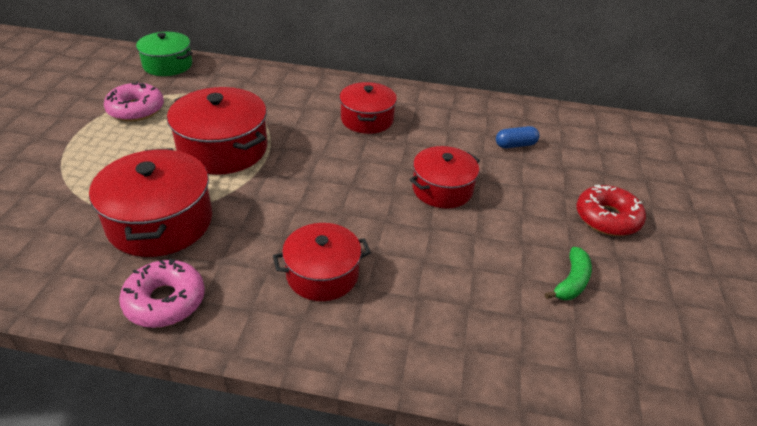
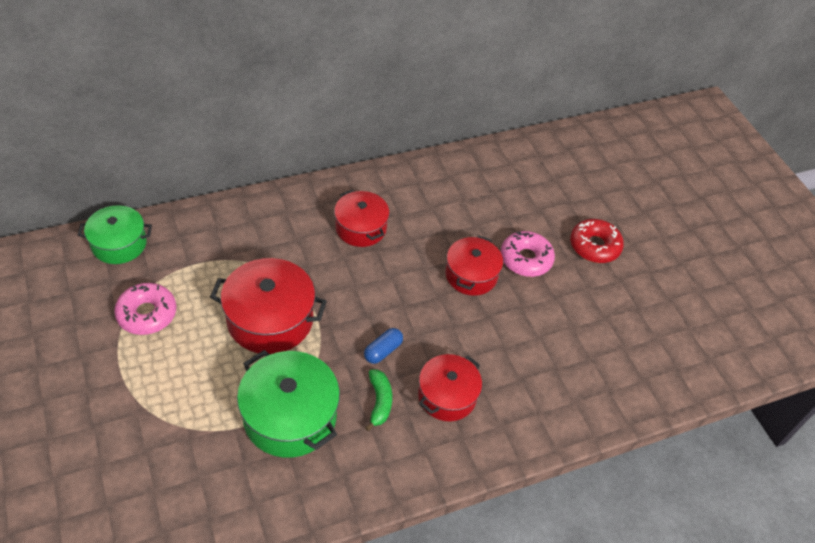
camera: 35 degrees left, 10 degrees up
(160, 222) = (290, 416): red pot -> green pot
(165, 301) = (360, 477): pink donut -> pink donut (525, 259)
(515, 145) = (492, 202): blue capsule -> blue capsule (383, 351)
(571, 281) = (603, 314): green banana -> green banana (379, 402)

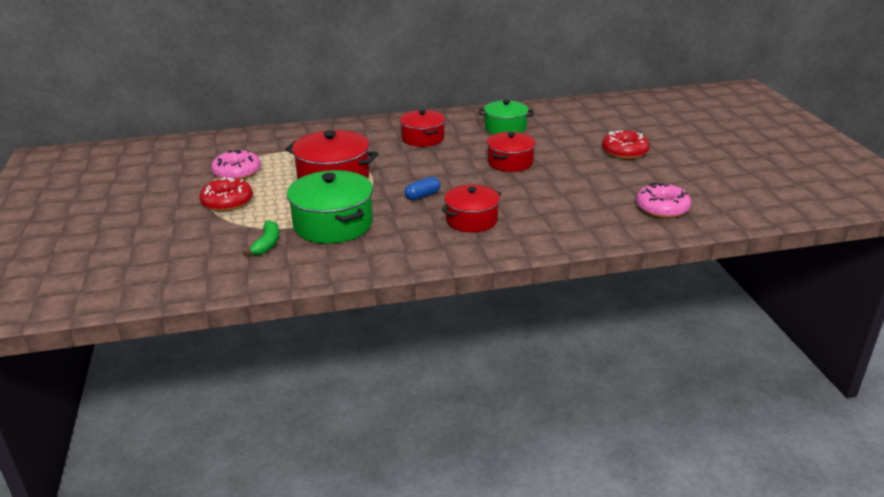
camera: 15 degrees right, 20 degrees down
(119, 244) = (228, 141): green pot -> green pot (505, 128)
(150, 379) = (227, 202): none -> red donut
(379, 402) = (411, 220): green banana -> green banana (267, 244)
(525, 259) = (560, 156): pink donut -> pink donut (662, 208)

